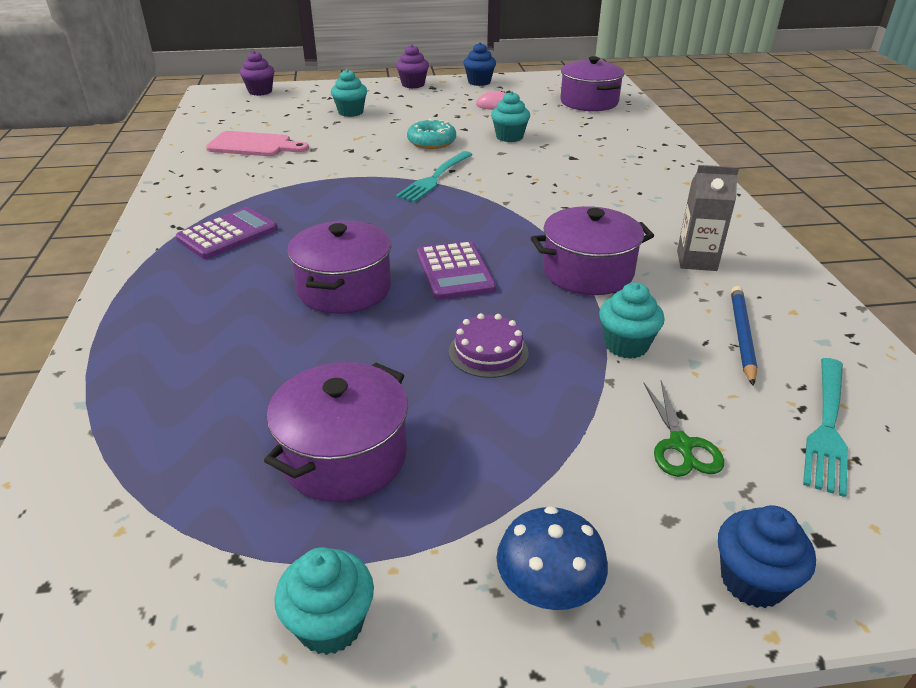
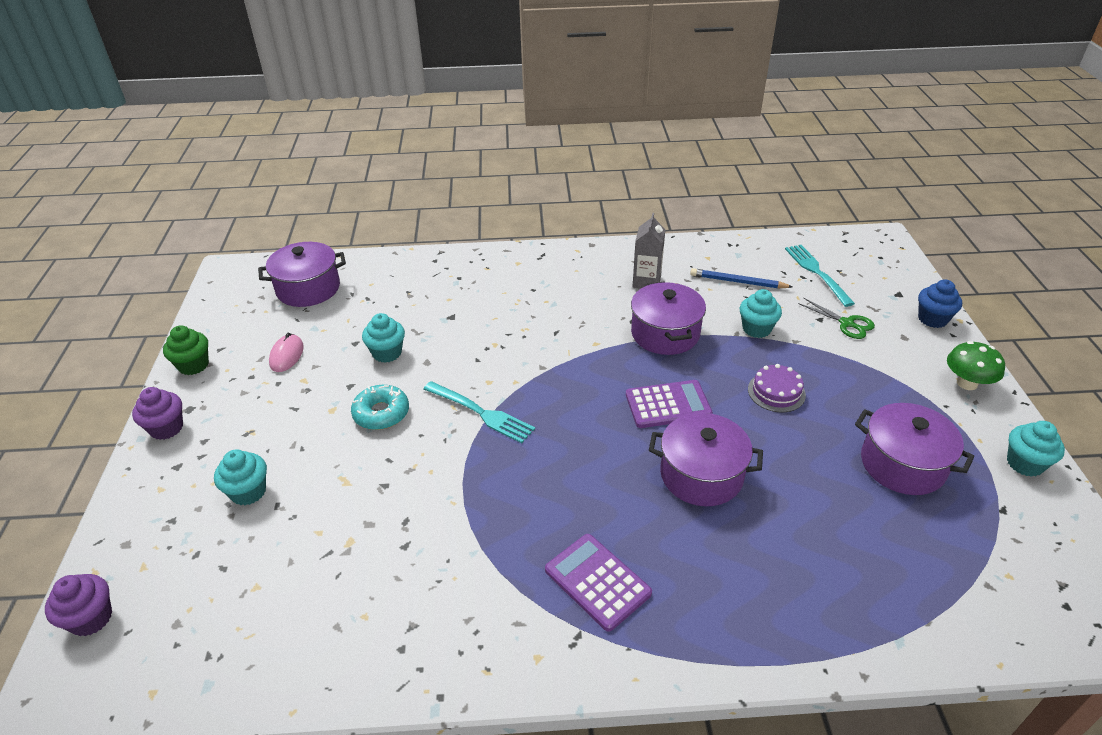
camera: 85 degrees left, 5 degrees up
(253, 145) = (336, 593): pink cutting board -> none
(479, 82) = (193, 365): blue cupcake -> green cupcake
(548, 590) = (967, 383): blue mushroom -> green mushroom
(680, 445) = (846, 323): green scissors -> green scissors turned 45 degrees clockwise
(827, 427) = (817, 272): turquoise fork -> turquoise fork turned 135 degrees counterclockwise

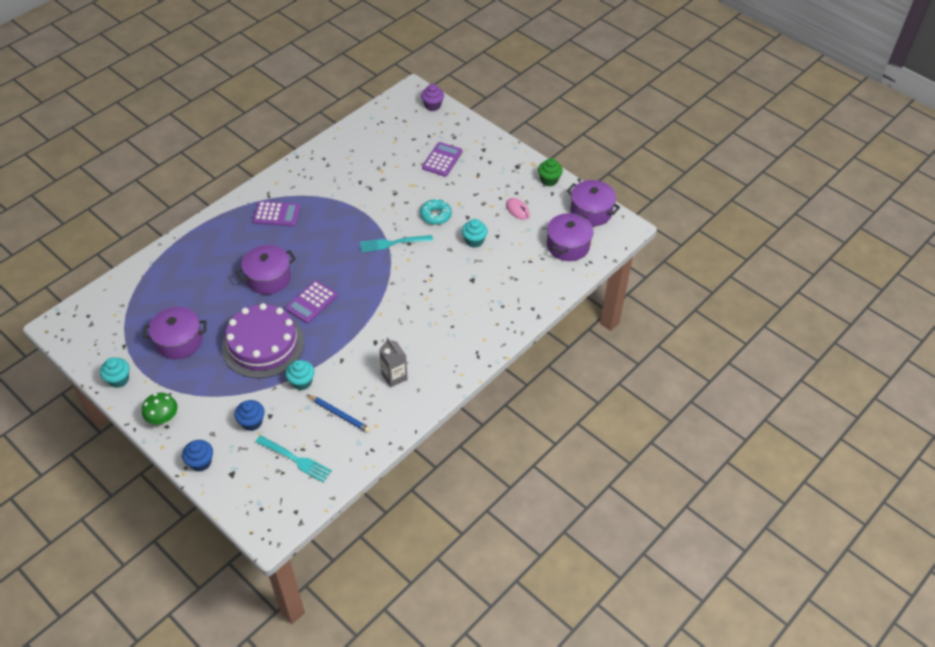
camera: 135 degrees right, 10 degrees up
(166, 428) = (512, 156): purple cupcake -> none
(248, 492) = (442, 160): turquoise cupcake -> purple calculator
(665, 333) = (349, 344): purple pot -> purple pot (591, 212)
(737, 282) = (340, 415): blue pencil -> blue pencil turned 60 degrees clockwise
(776, 392) = (263, 344): purple cake -> purple cake, size x2.30
(846, 323) = (252, 422): green scissors -> blue cupcake

